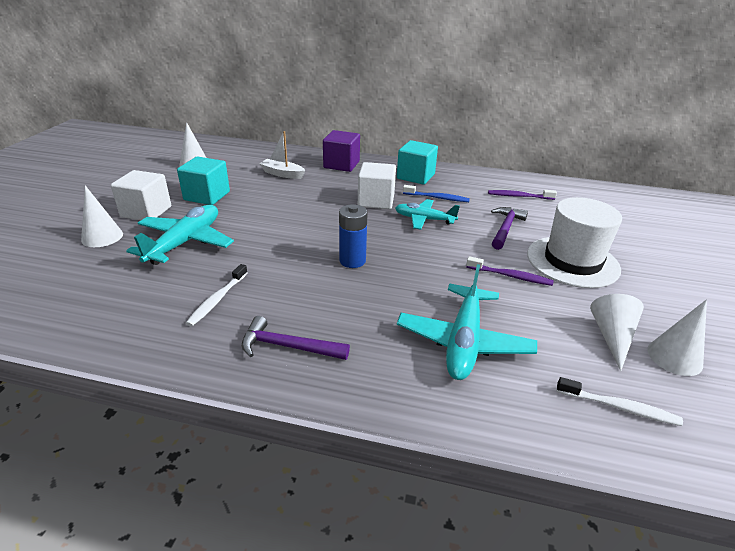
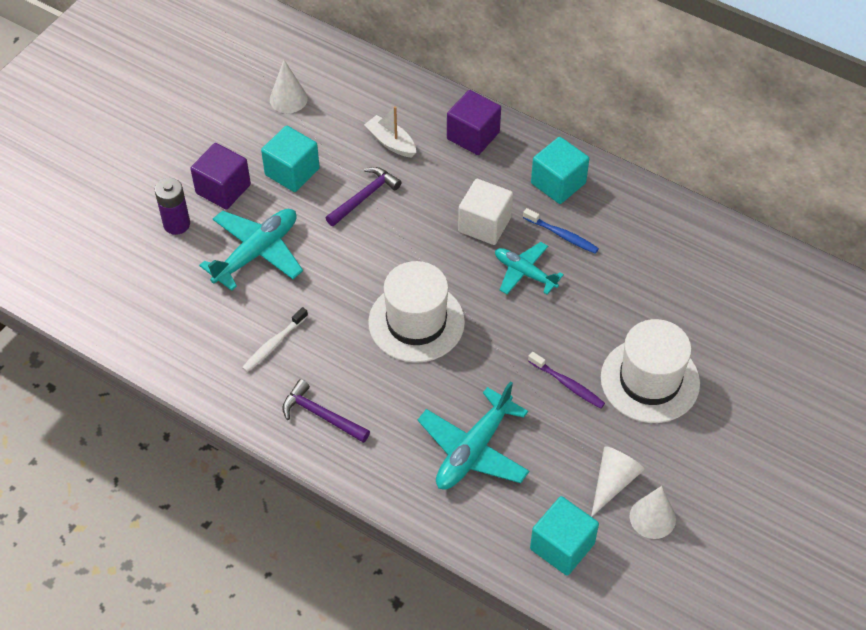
camera: 20 degrees right, 20 degrees up
(102, 237) = (176, 224): white cone -> purple battery
(146, 212) = (223, 189): white cube -> purple cube
(352, 261) = (416, 322): blue battery -> white hat
(505, 228) = (611, 310): purple hammer -> purple hammer (364, 197)
(519, 196) = (668, 255): purple toothbrush -> none
(618, 407) = (562, 546): white toothbrush -> turquoise cube

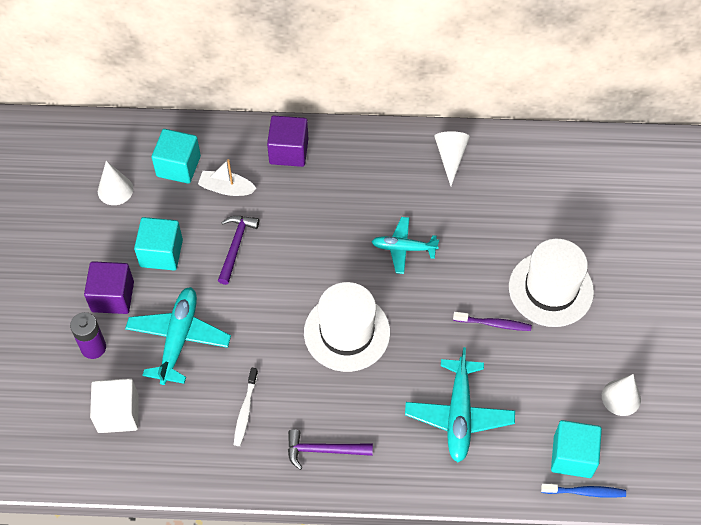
camera: 30 degrees left, 5 degrees up
(484, 224) = (346, 223): white cube -> white cube (118, 413)
(558, 183) = (381, 160): turquoise cube -> turquoise cube (178, 166)
(561, 235) = (411, 202): blue toothbrush -> blue toothbrush (584, 492)
(613, 482) = (576, 385): white cone -> white cone (450, 157)

